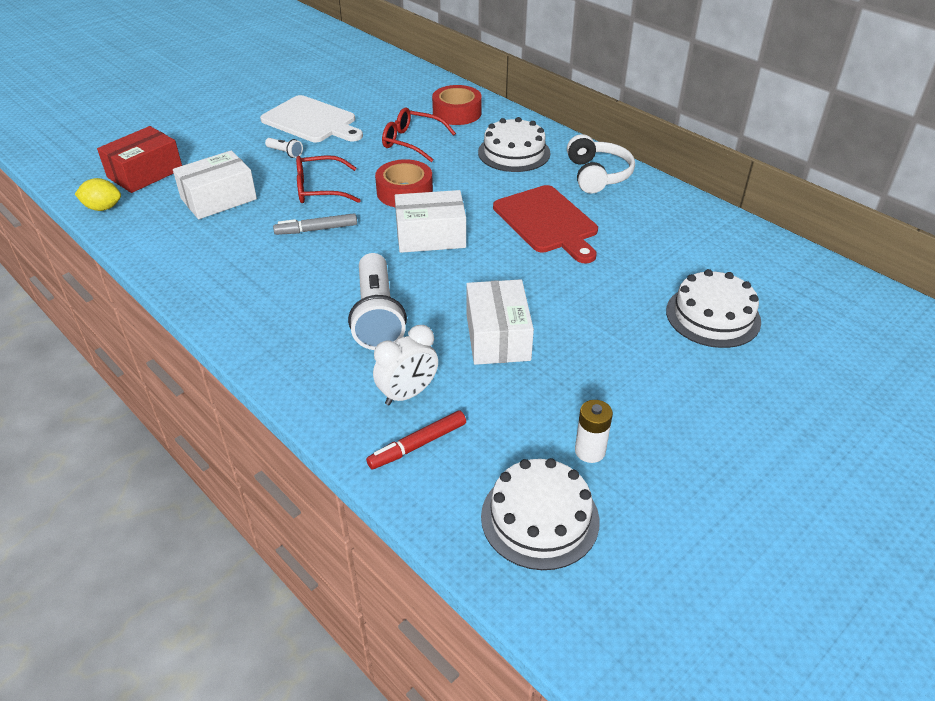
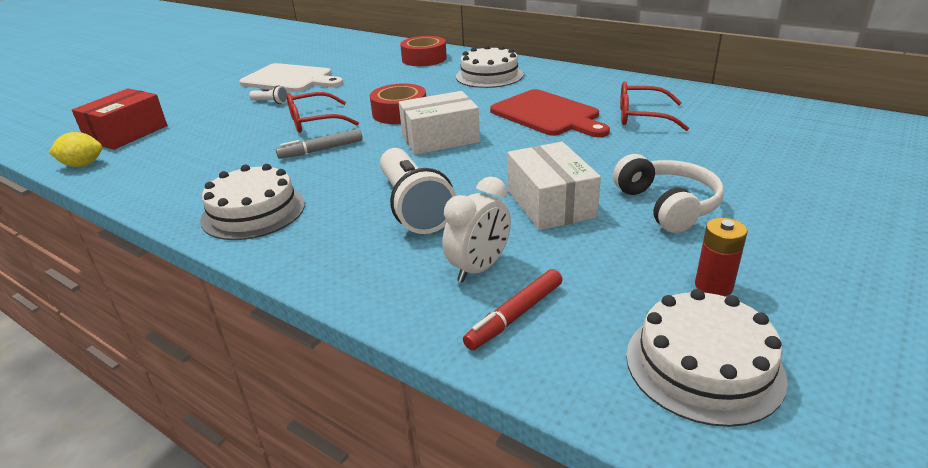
camera: 10 degrees left, 10 degrees down
(218, 199) = (210, 141): white box -> none
(412, 142) = (391, 80): red glasses -> red glasses (641, 116)
(590, 451) = (713, 286): white battery -> red battery
(597, 175) = (573, 80): white headphones -> white headphones (667, 205)
(713, 316) = (749, 156): white cake -> white cake (253, 211)

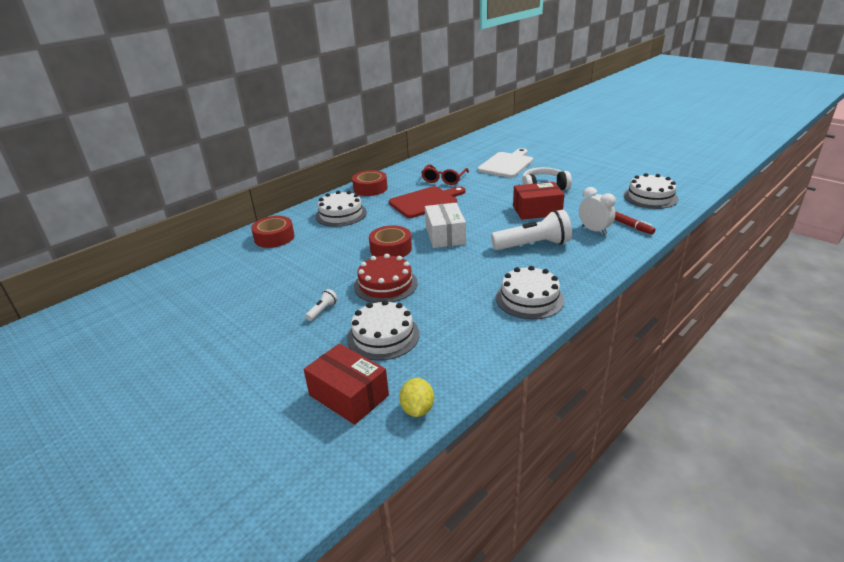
camera: 80 degrees left, 0 degrees up
(211, 134) = (383, 336): none -> white cake
(290, 79) = (264, 304): white cutting board -> white cutting board (507, 164)
(314, 121) = (385, 284): red glasses -> red cake
(321, 150) = (443, 278): grey marker -> none
(550, 203) = (537, 210): white box -> red box
(576, 78) = (370, 188): none -> red tape
(713, 286) = (605, 188): red battery -> none

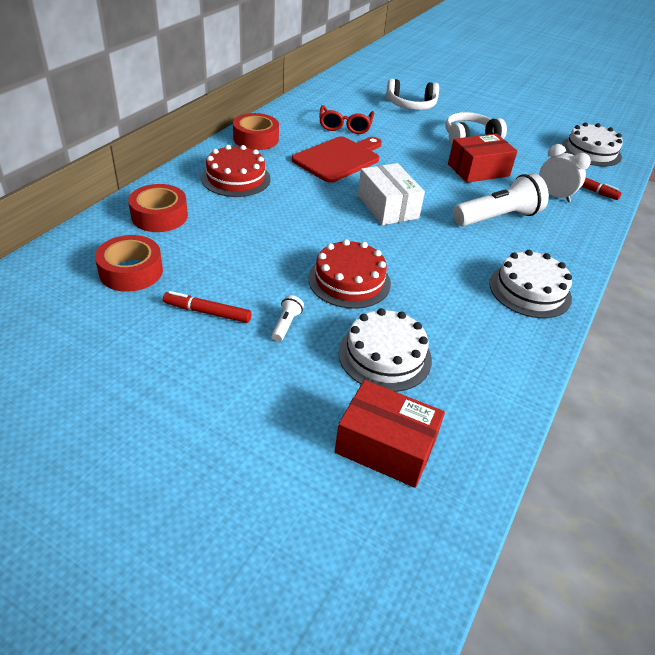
camera: 20 degrees left, 10 degrees up
(272, 299) = (207, 312): none -> red marker
(341, 214) = (236, 178): white cake -> red cake
(391, 249) = (329, 228): red tape -> red tape (131, 271)
(417, 409) = (480, 455): yellow lemon -> none
(507, 164) = (411, 105): white cutting board -> white headphones

